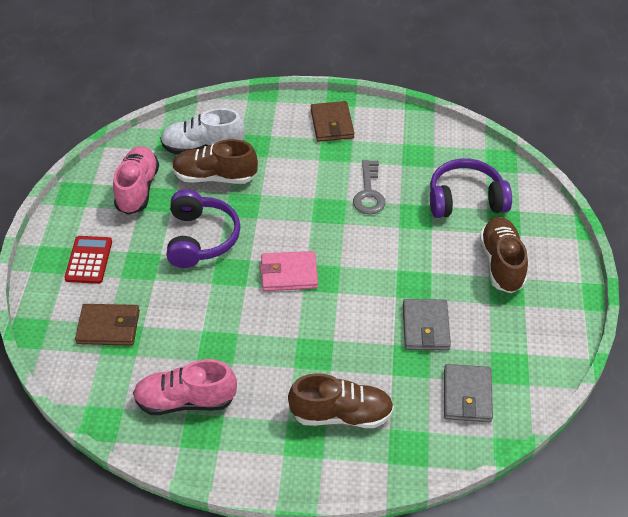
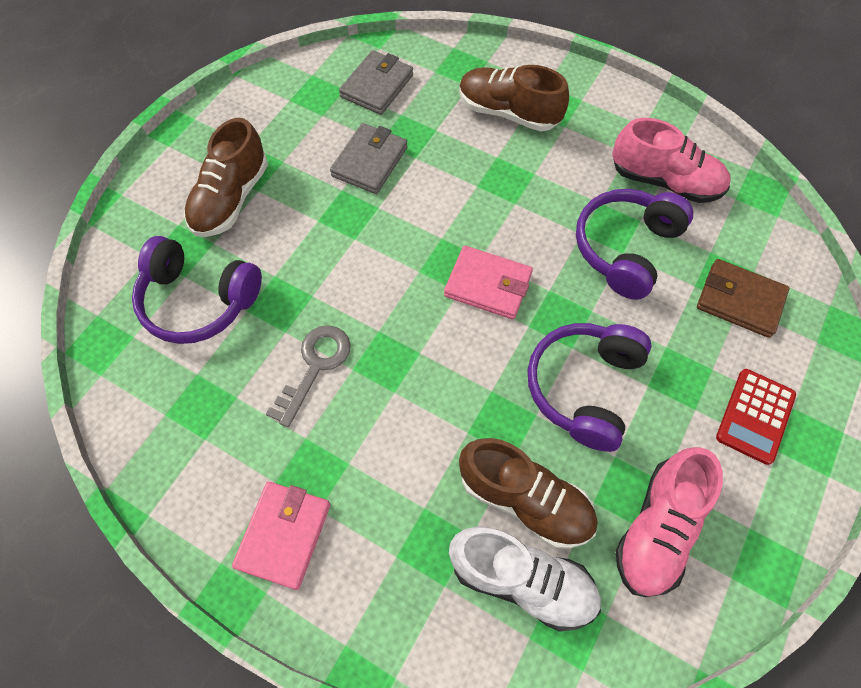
camera: 155 degrees left, 15 degrees up
(201, 334) = (625, 248): none -> purple headphones
(332, 124) = (284, 535): brown wallet -> pink wallet

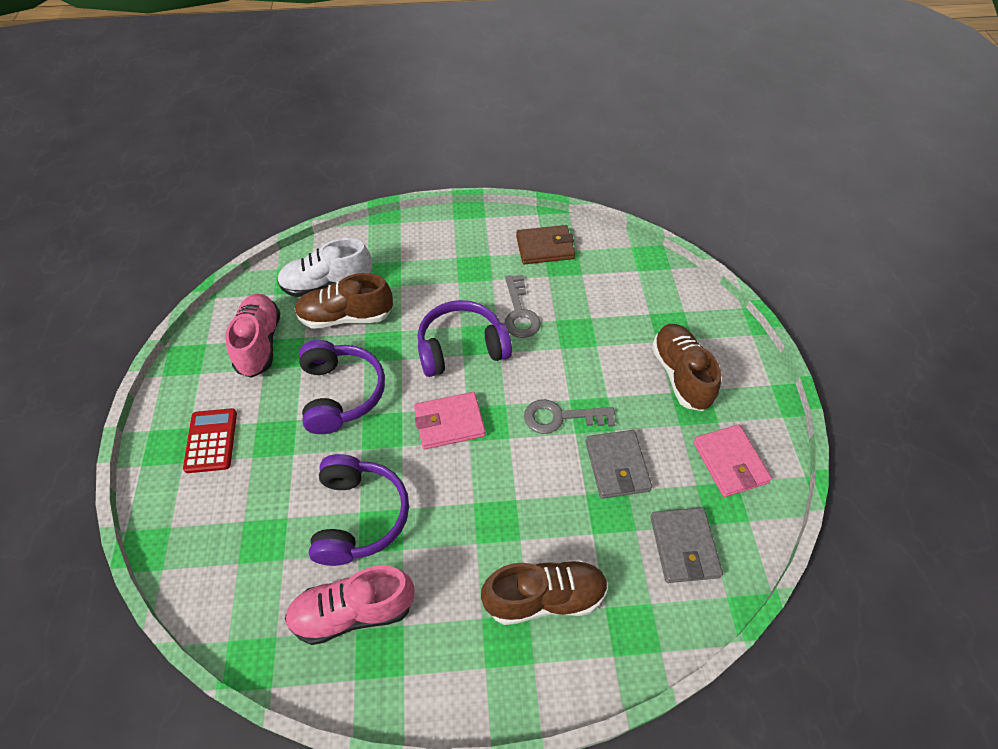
camera: 145 degrees right, 10 degrees down
(198, 300) = (624, 306): purple headphones -> purple headphones (461, 348)
(284, 535) = (464, 240): pink wallet -> pink wallet (730, 462)
(378, 227) = (561, 417): none -> grey key
(739, 300) = (245, 526): brown wallet -> brown wallet (545, 247)

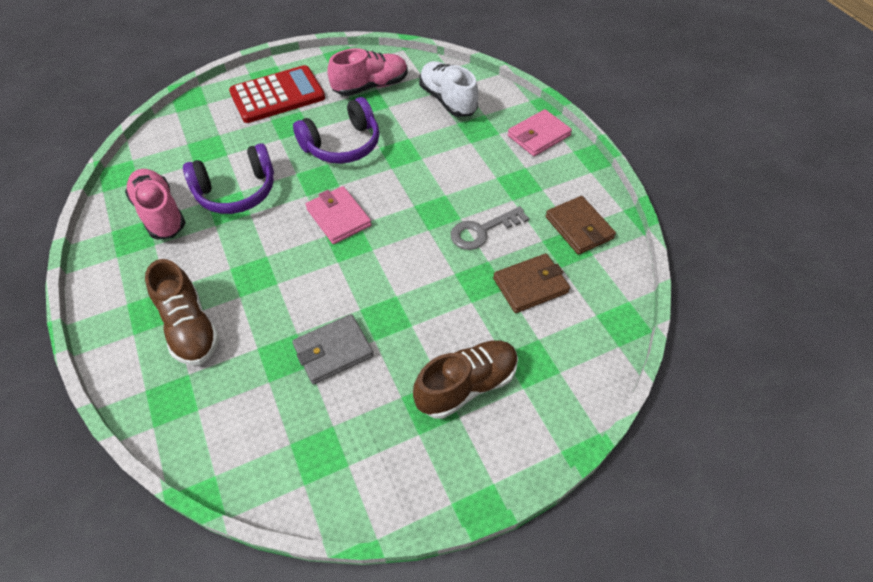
camera: 70 degrees right, 0 degrees up
(211, 441) = (277, 95): red calculator -> red calculator, size x1.64
(346, 317) = (419, 122): brown shoe -> none
(461, 348) = (420, 202): purple headphones -> none
(561, 417) = (373, 293): grey key -> none
(594, 300) = (530, 285): none -> brown wallet
(684, 546) = (260, 426): grey wallet -> none
(730, 462) = (369, 454): pink wallet -> pink wallet (538, 136)

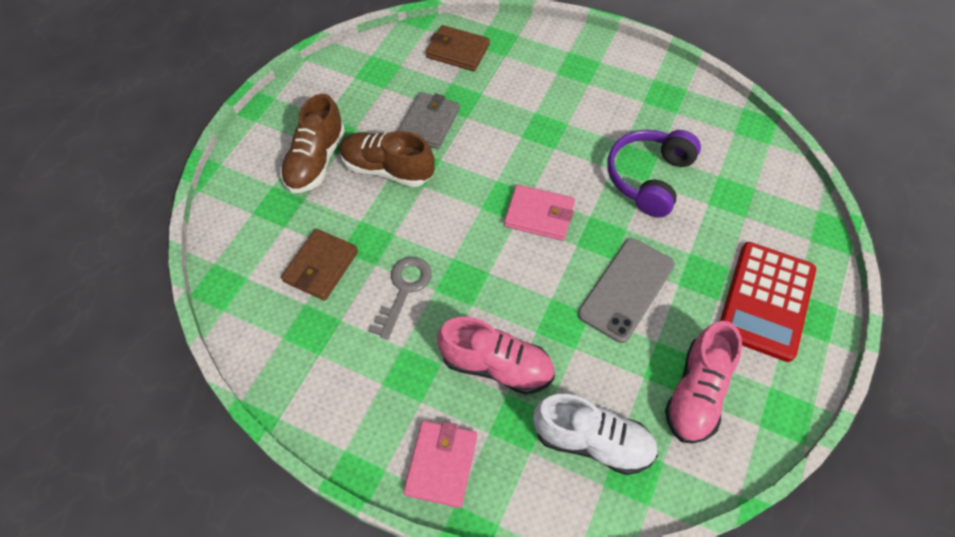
camera: 140 degrees right, 5 degrees up
(160, 213) = (675, 122): pink shoe -> pink shoe (496, 366)
(189, 327) = (540, 76): brown shoe -> brown shoe (387, 169)
(342, 145) = (626, 289): purple headphones -> grey phone
(579, 228) = (313, 360): brown wallet -> brown wallet (457, 51)

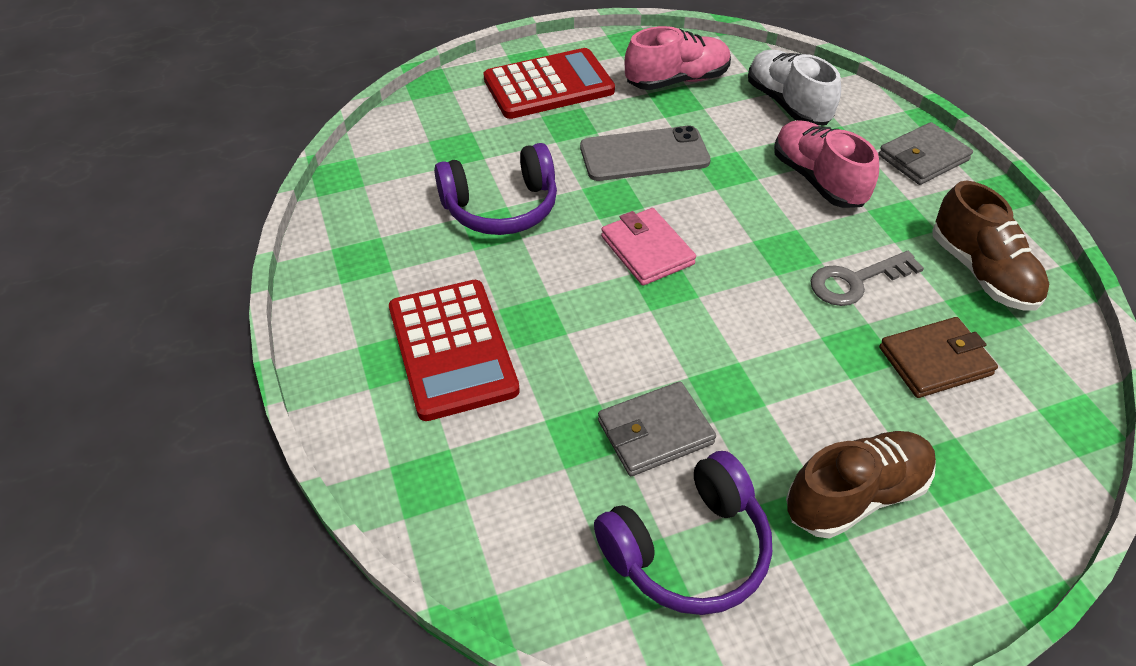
camera: 135 degrees left, 10 degrees down
(370, 90) = (688, 549): none -> purple headphones
(387, 169) = (766, 413): brown shoe -> brown shoe (981, 272)
(441, 464) = (923, 158): pink wallet -> grey wallet
(457, 51) = (499, 510): brown wallet -> none
(560, 90) = (452, 349): none -> red calculator

